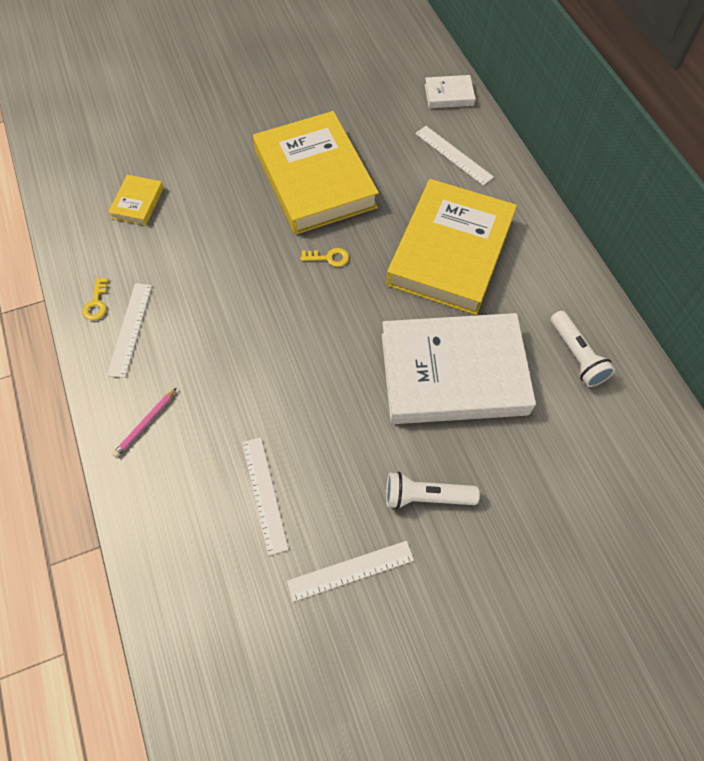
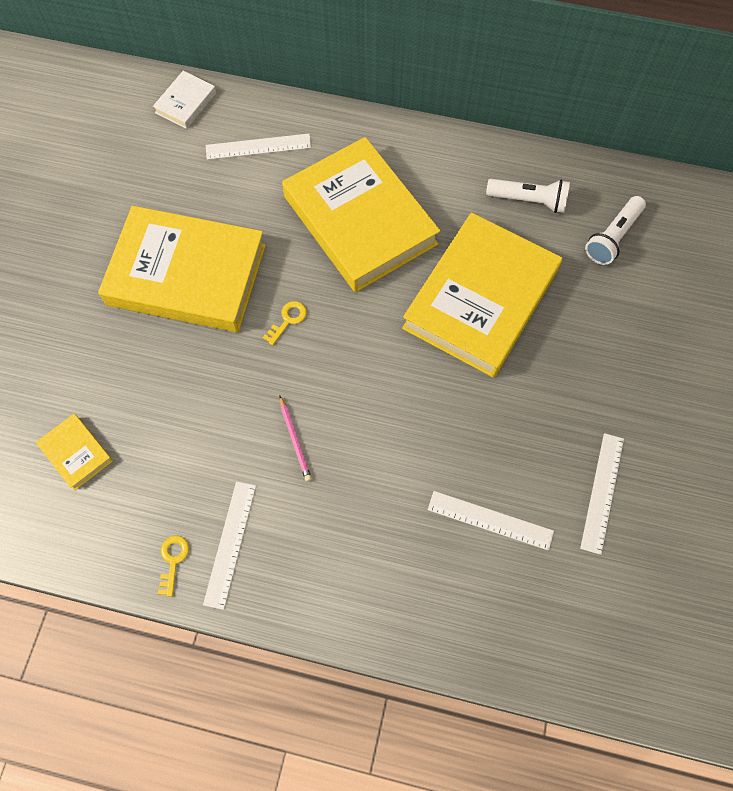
camera: 55 degrees left, 5 degrees up
(96, 303) = (173, 560): yellow key -> yellow key turned 120 degrees counterclockwise
(130, 329) = (230, 544): white ruler -> white ruler turned 60 degrees clockwise
(145, 423) = (348, 586): pink pencil -> pink pencil (295, 440)
(426, 496) = (576, 394): white flashlight -> white flashlight (612, 237)
(453, 374) = (480, 299): white book -> yellow book

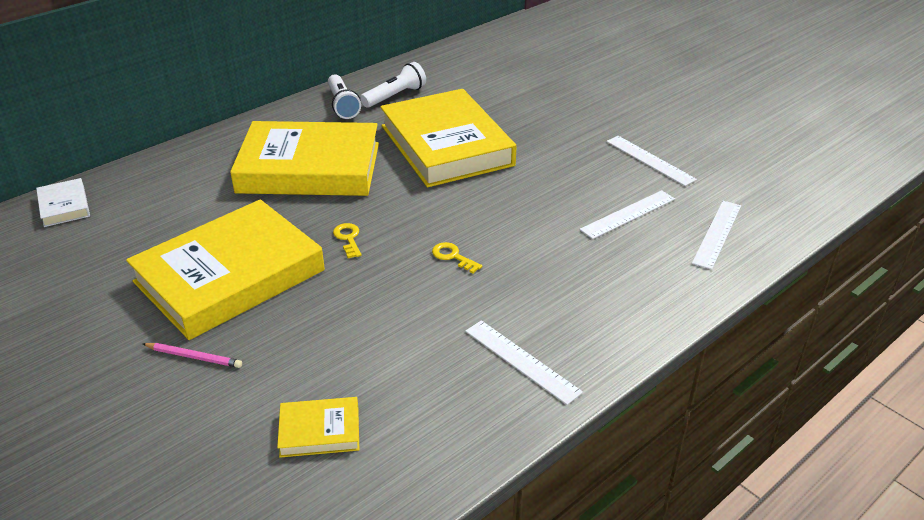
camera: 55 degrees left, 30 degrees down
(173, 560) = (504, 407): yellow key -> yellow key (453, 257)
(258, 147) = (169, 187): white ruler -> white ruler (717, 234)
(295, 440) = (462, 281): pink pencil -> pink pencil (194, 357)
(612, 237) = (465, 80): white flashlight -> white flashlight (342, 105)

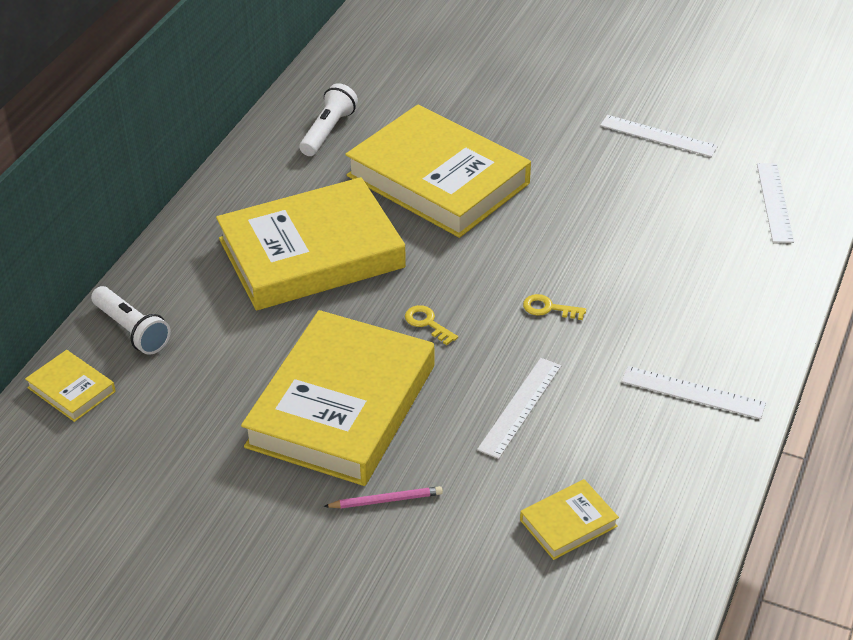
camera: 25 degrees left, 5 degrees up
(64, 206) = (71, 389): white book -> yellow book
(342, 105) = (277, 161): white flashlight -> white flashlight (132, 330)
(628, 214) = (680, 206): white ruler -> white ruler (520, 407)

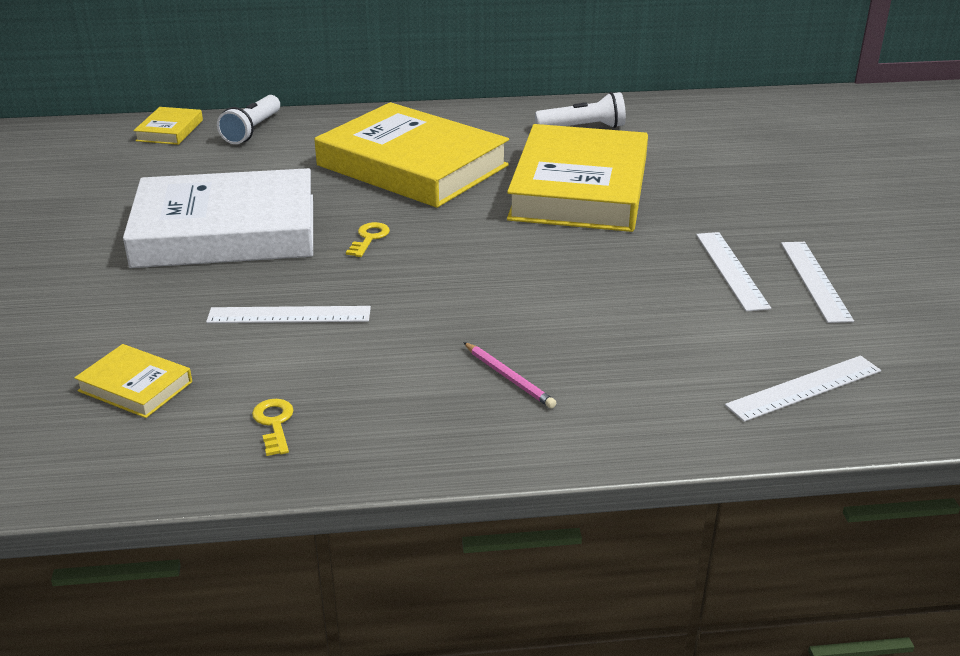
camera: 60 degrees right, 10 degrees down
(342, 406) = (226, 231): yellow book -> white book
(386, 500) = (116, 283): pink pencil -> pink pencil (508, 377)
(549, 308) = (451, 292): yellow key -> yellow key (274, 424)
(693, 392) = (395, 414): white ruler -> white ruler (731, 270)

